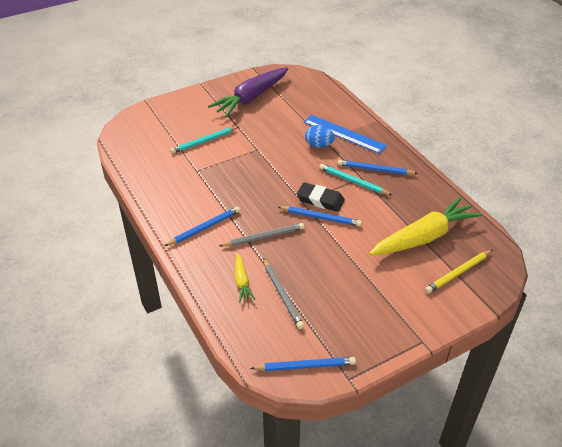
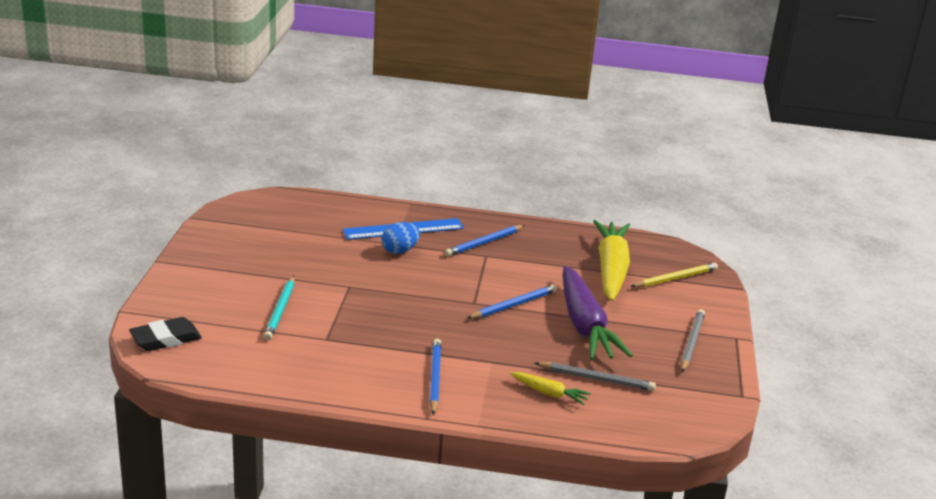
camera: 55 degrees left, 15 degrees down
(251, 98) = (249, 246): purple carrot -> purple carrot (584, 325)
(263, 237) = (499, 350): grey pencil -> grey pencil (691, 343)
(305, 366) = (703, 411): blue pencil -> none
(320, 200) = (487, 292): black eraser -> black eraser (166, 339)
(353, 181) = (485, 262): turquoise pencil -> none
(458, 273) = (675, 278): yellow pencil -> yellow pencil turned 120 degrees counterclockwise

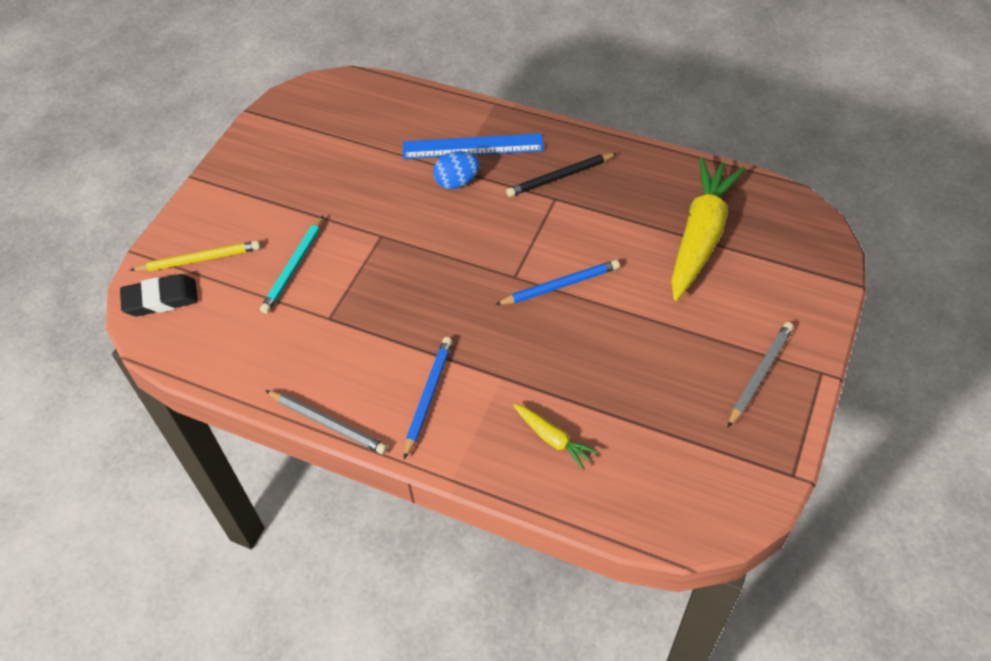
camera: 20 degrees right, 25 degrees up
(484, 243) = (560, 177): blue pencil -> black pencil
(584, 325) = (635, 329): purple carrot -> none
(596, 379) = (618, 422): grey pencil -> grey pencil (327, 423)
(675, 278) = (778, 259): yellow pencil -> yellow pencil (199, 259)

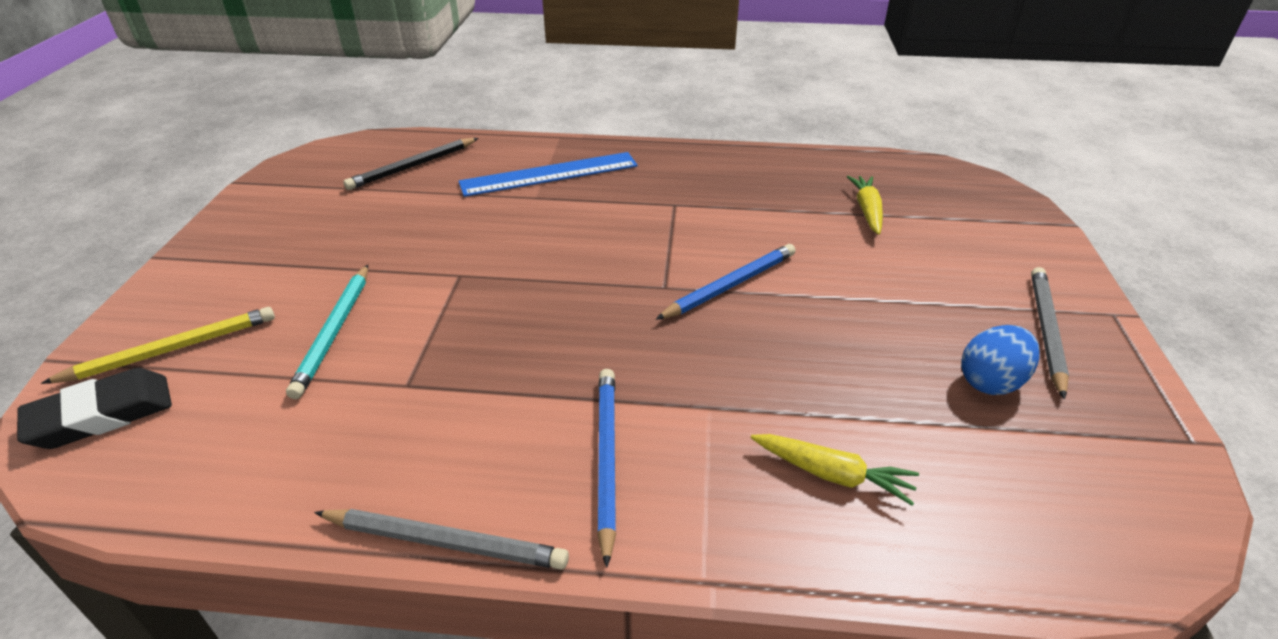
camera: 20 degrees left, 15 degrees down
(457, 182) = (543, 207): blue egg -> blue egg (991, 382)
(560, 177) = (669, 185): black pencil -> black pencil (413, 166)
(700, 236) = (867, 211): yellow carrot -> yellow carrot, size x0.46

